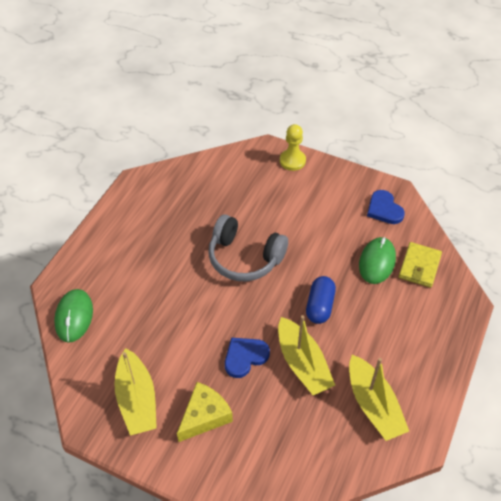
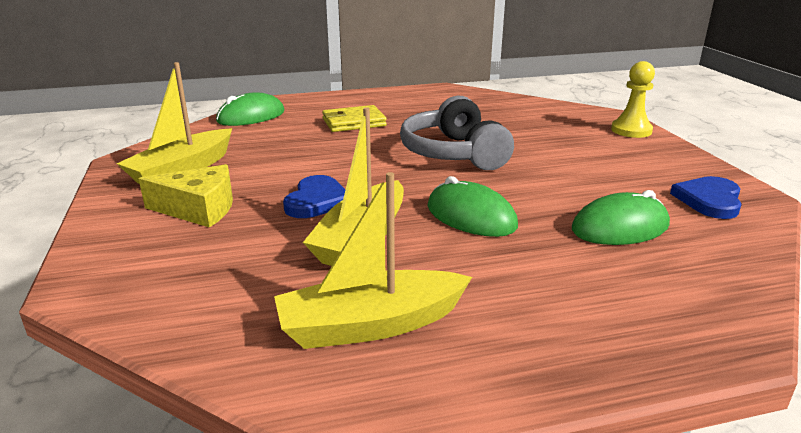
camera: 50 degrees right, 25 degrees down
(245, 357) = (317, 201): blue heart -> blue heart turned 90 degrees clockwise
(319, 306) = (471, 216): blue capsule -> green mouse
(373, 405) = (370, 325): yellow boat -> yellow boat turned 45 degrees clockwise
(419, 266) = (689, 263): yellow wallet -> yellow wallet (354, 122)

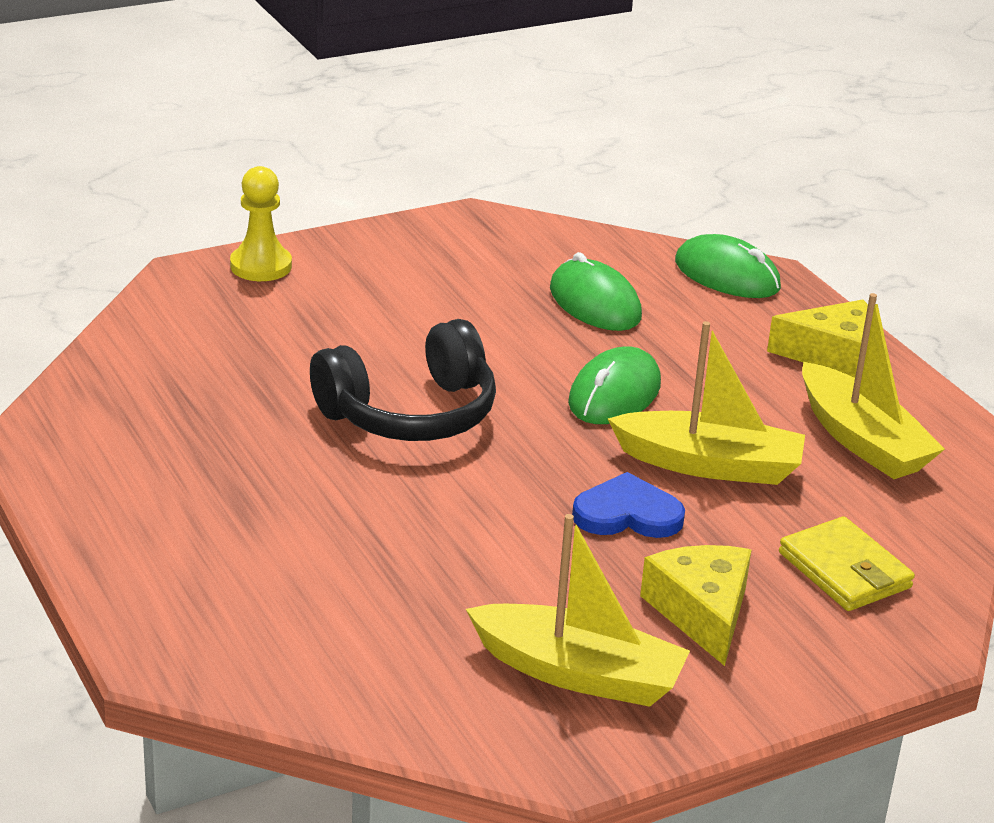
camera: 105 degrees left, 5 degrees up
(251, 116) = (278, 667): green mouse -> green mouse (727, 275)
(354, 122) = (285, 527): yellow wallet -> yellow wallet (844, 570)
(453, 154) = (410, 413): grey headphones -> black headphones
(542, 347) = (835, 355): none -> yellow cheese
(709, 200) = (497, 244): blue heart -> none

